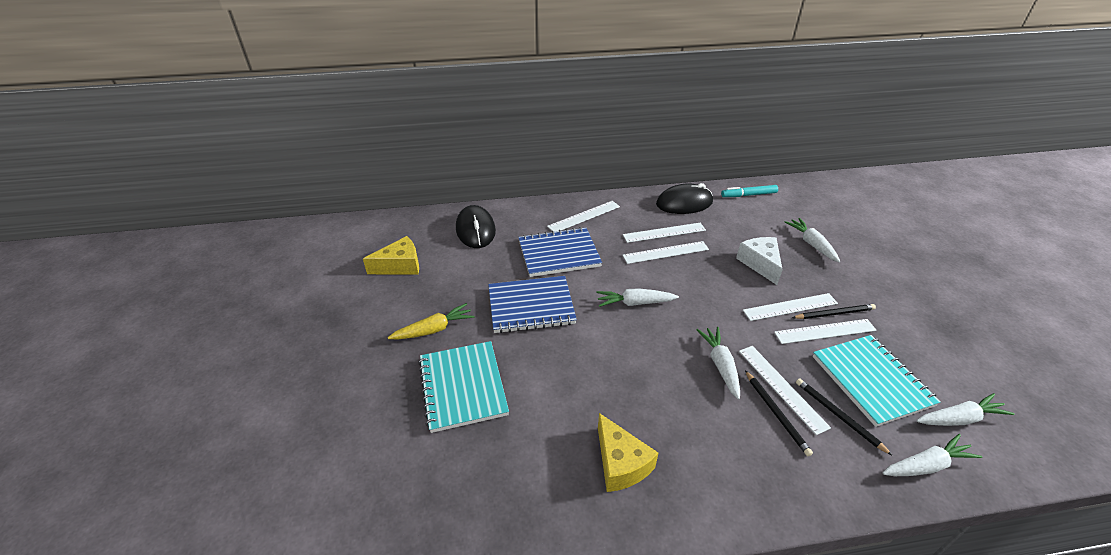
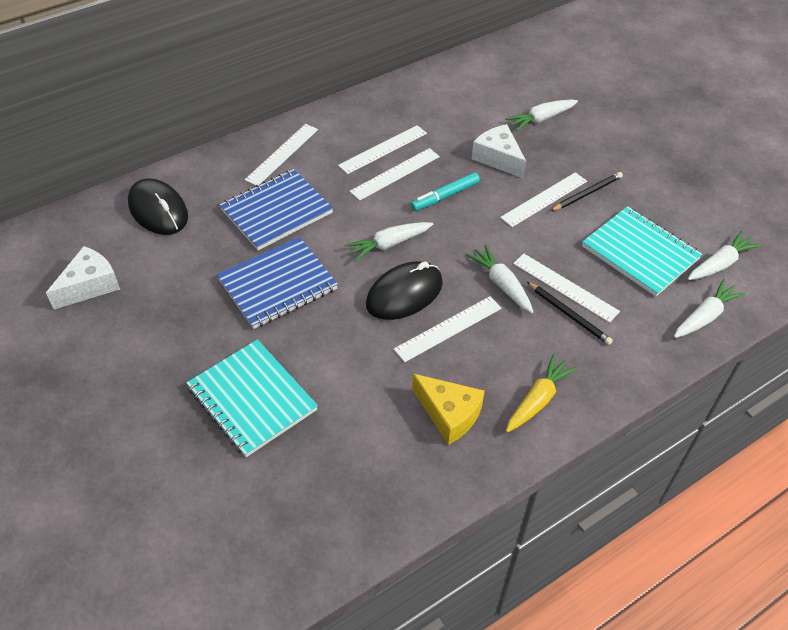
camera: 25 degrees left, 10 degrees up
(400, 266) = (90, 285): yellow cheese -> white cheese
(434, 329) = (181, 348): yellow carrot -> yellow carrot (538, 400)
(684, 203) = (389, 104): black mouse -> black mouse (404, 294)
(748, 195) = (455, 74): turquoise marker -> turquoise marker (445, 196)
(811, 244) = (540, 119): white carrot -> white carrot turned 75 degrees counterclockwise
(825, 331) = (585, 215): white ruler -> white ruler (448, 328)
(838, 416) = (622, 297): black pencil -> none

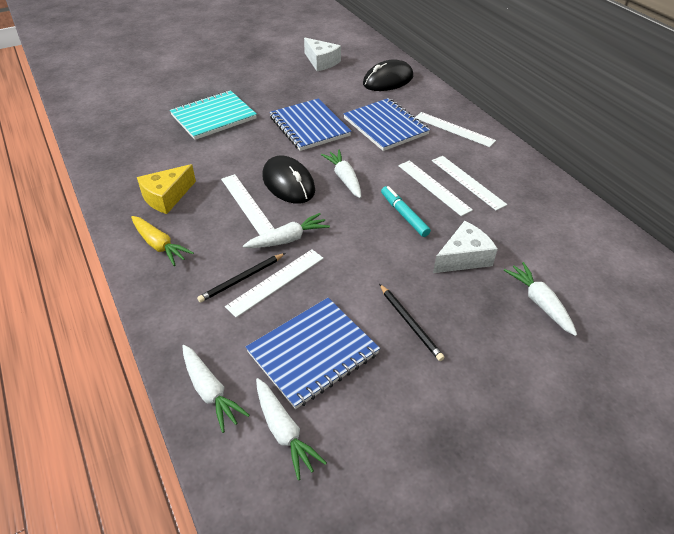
camera: 95 degrees right, 5 degrees down
(544, 199) = (400, 285): white ruler -> none
(640, 253) = (313, 353): turquoise notebook -> blue notebook

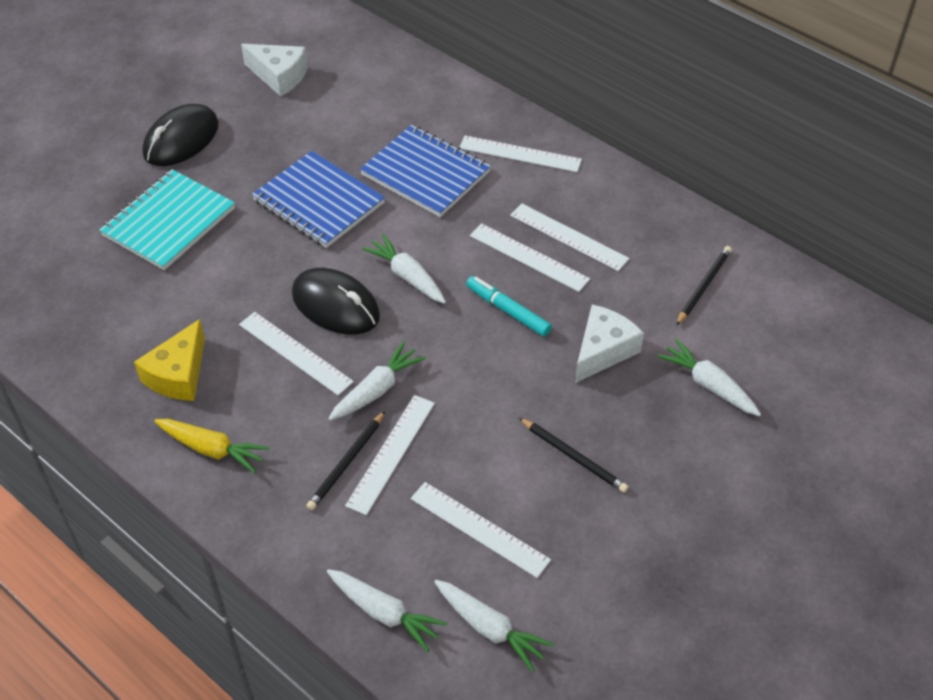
camera: 20 degrees left, 5 degrees up
(313, 353) = (479, 529): blue notebook -> white ruler
(388, 80) = (394, 88): black mouse -> black mouse (181, 139)
(559, 235) = (703, 286): none -> black pencil

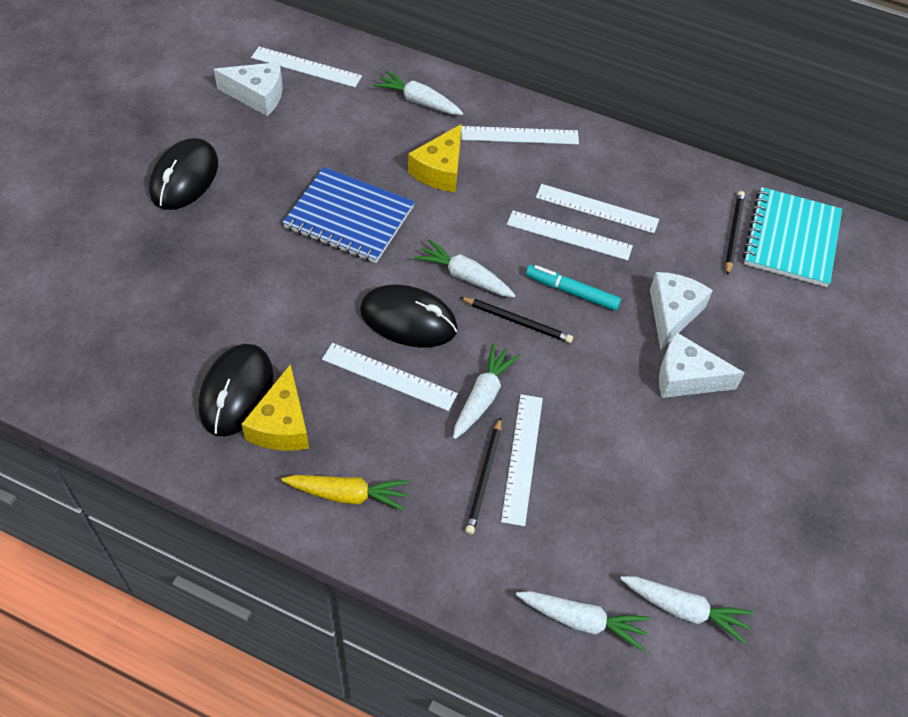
camera: 20 degrees left, 5 degrees up
(150, 338) = (236, 392): none -> black mouse
(169, 222) = (207, 266): turquoise notebook -> turquoise notebook (791, 239)
(425, 173) = (440, 170): blue notebook -> yellow cheese
(479, 529) = (634, 514): white ruler -> white ruler (306, 67)
(574, 457) = (689, 422): black pencil -> black pencil (517, 321)
(590, 414) = (686, 377): none -> white cheese
(708, 385) = (776, 326): white carrot -> white carrot (418, 101)

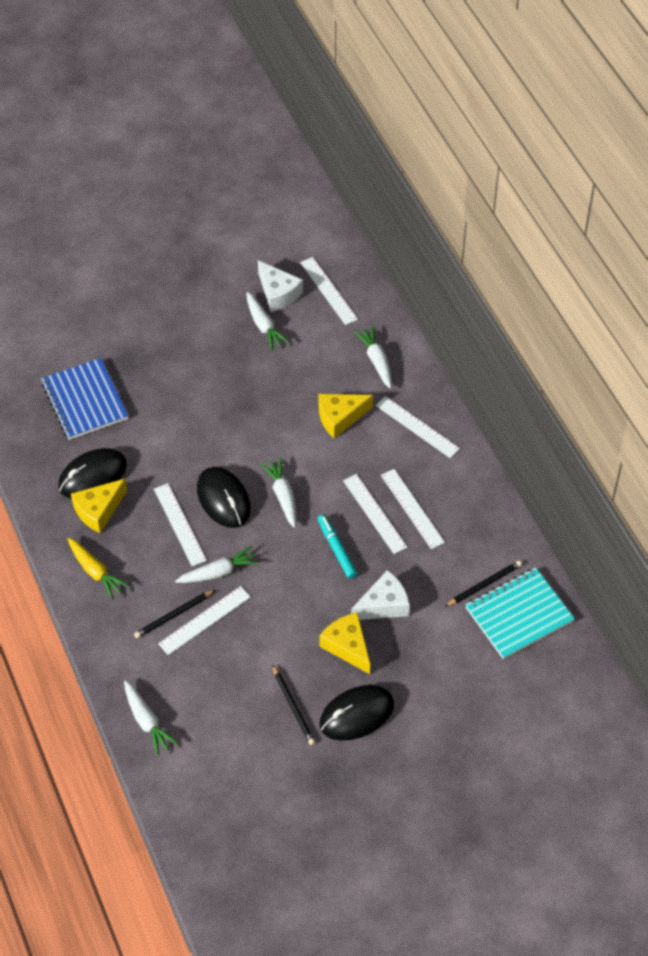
camera: 45 degrees right, 0 degrees up
(184, 178) = (183, 324): black mouse -> black mouse (356, 714)
(349, 218) = (253, 413): blue notebook -> blue notebook (85, 401)
(517, 321) = (285, 544): black pencil -> black pencil (293, 707)
(684, 610) = (204, 758): white carrot -> white carrot (264, 326)
(686, 377) = (347, 646): white cheese -> yellow cheese

